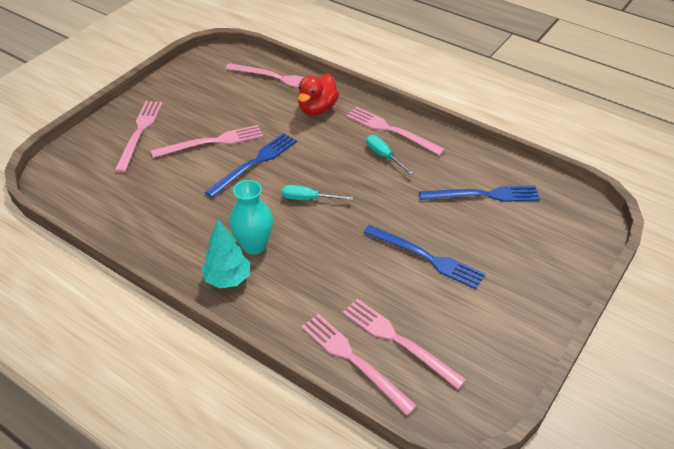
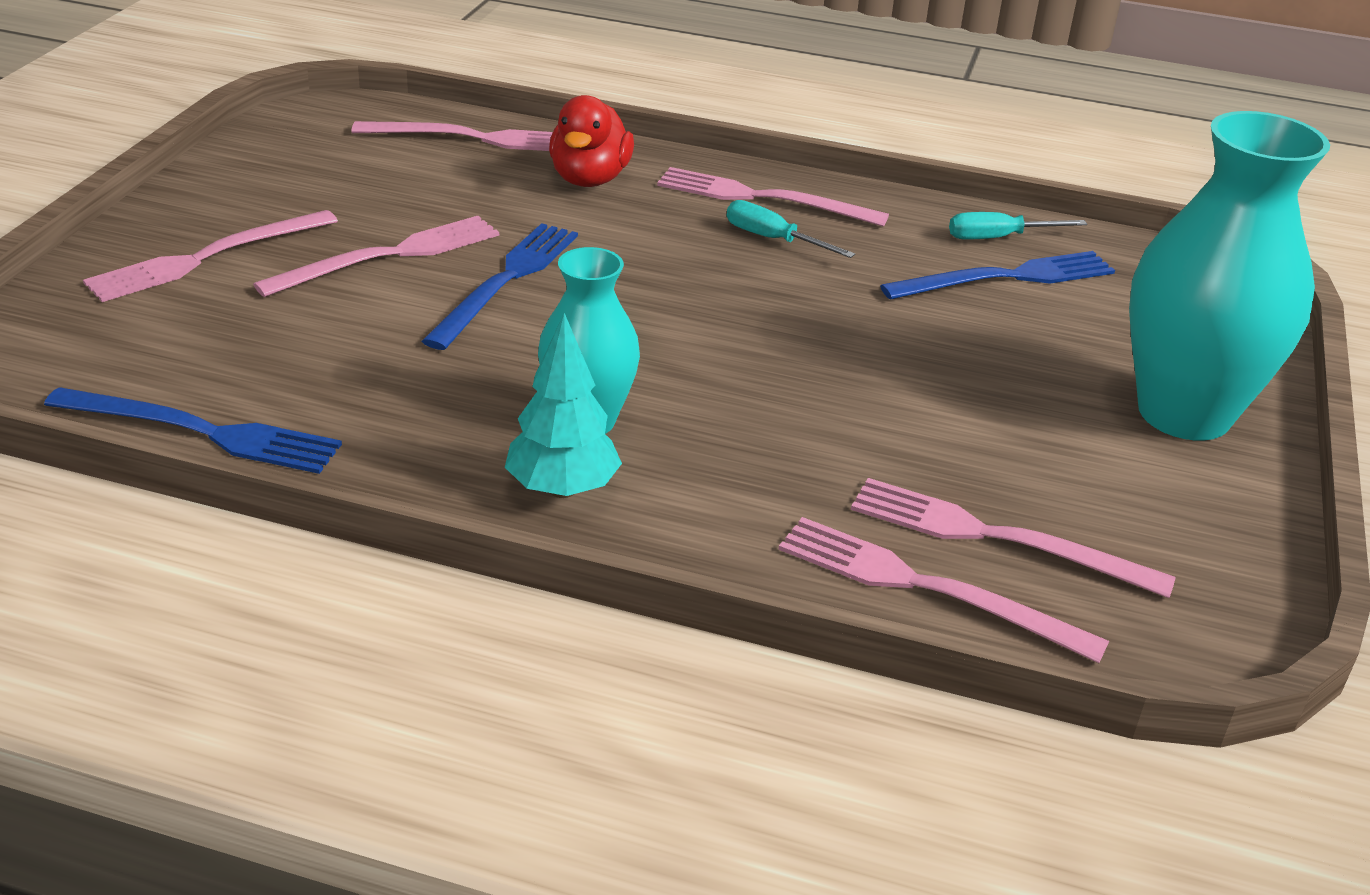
camera: 20 degrees left, 10 degrees down
(139, 133) = (207, 258): pink fork -> pink fork turned 120 degrees counterclockwise
(308, 199) = (660, 326): turquoise screwdriver -> turquoise screwdriver (999, 238)
(426, 257) = (962, 390): blue fork -> blue fork (202, 432)
(526, 289) = (1184, 413): none -> turquoise vase

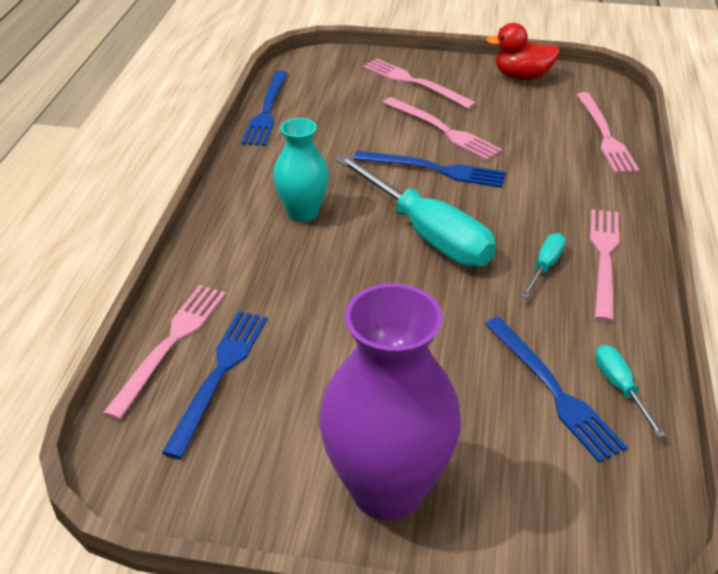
camera: 85 degrees right, 5 degrees up
(562, 489) = (241, 211): turquoise tree -> none
(589, 179) = (580, 183): red duck -> red duck (522, 76)
(678, 313) = (427, 233): none -> turquoise screwdriver
(996, 538) = (219, 375): pink fork -> blue fork
(1184, 413) = (387, 489): turquoise vase -> purple vase

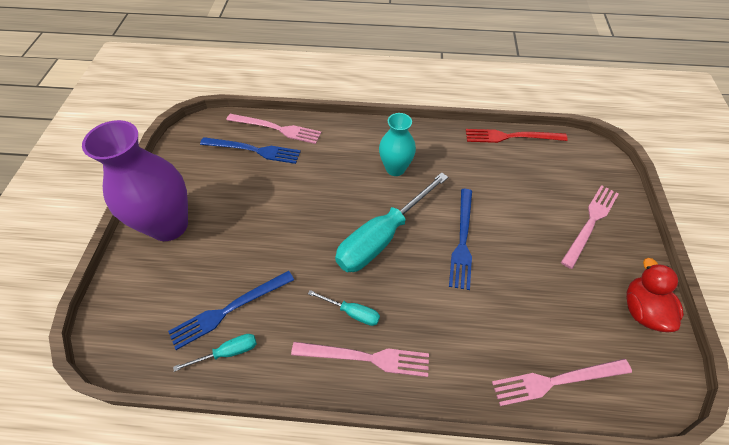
camera: 85 degrees right, 15 degrees up
(267, 111) = (511, 137): blue fork -> red fork
(443, 130) = (521, 245): pink fork -> none

